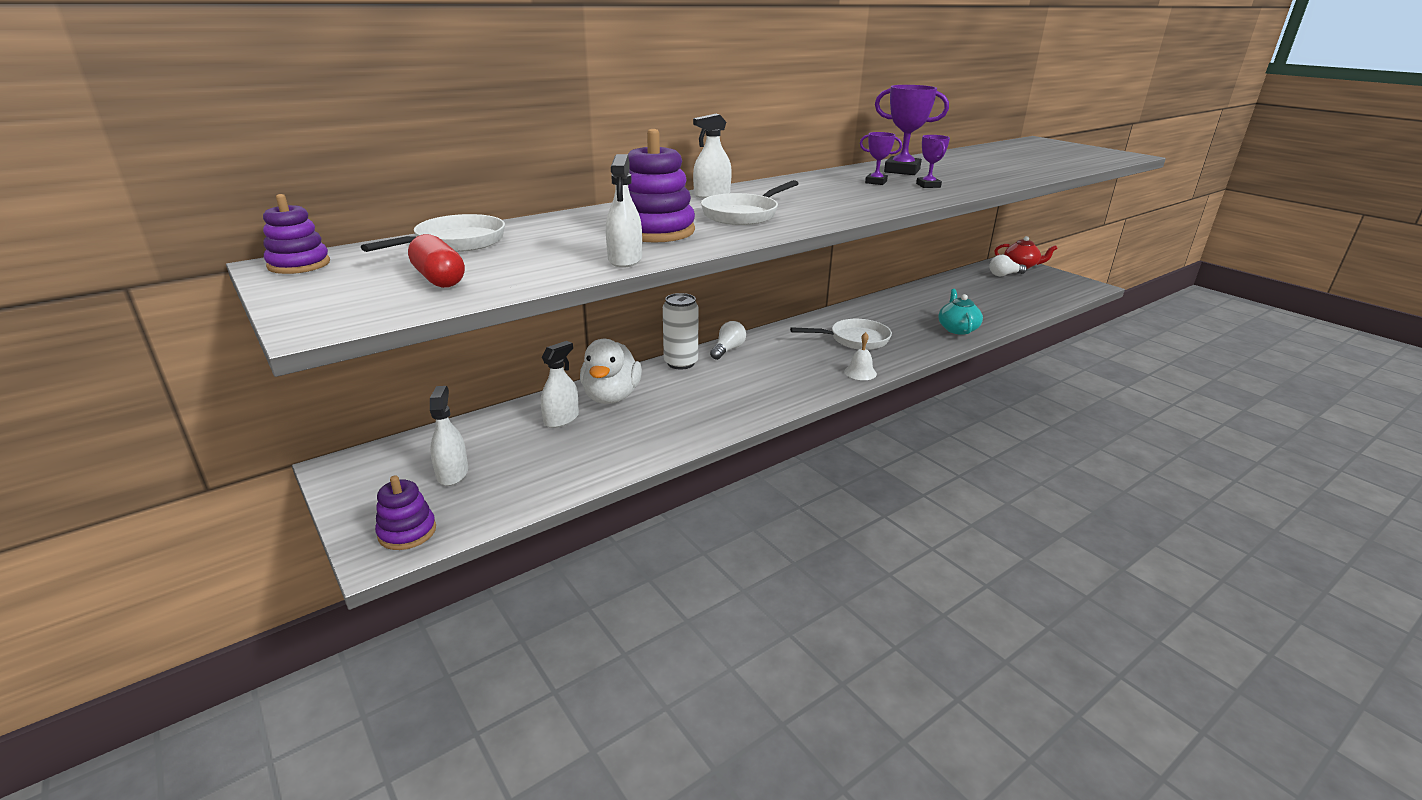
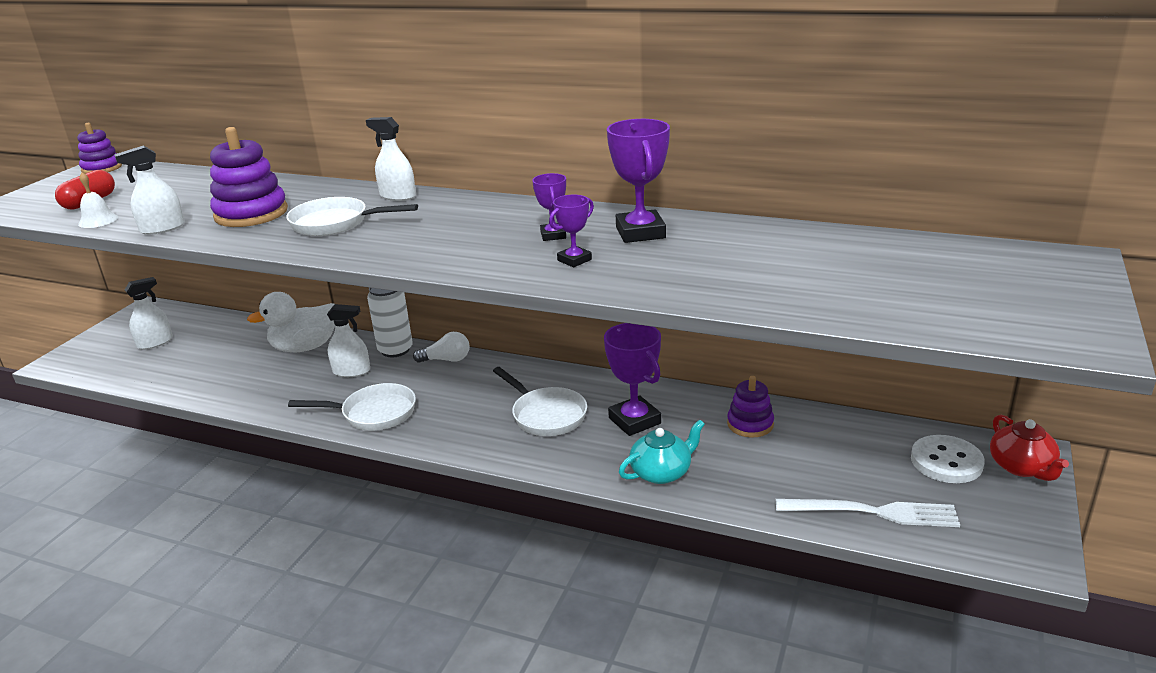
camera: 60 degrees right, 0 degrees up
(407, 532) = (80, 360): purple stacking toy -> purple stacking toy (750, 424)
(455, 243) = (172, 180): white pan -> white pan (373, 413)
(561, 419) = (254, 344): white spray bottle -> white spray bottle (351, 371)
(860, 372) = (460, 443): white bell -> white bell (98, 220)
(891, 320) = (634, 421): none -> purple trophy
(1004, 275) = (946, 461): white light bulb -> white button
(1036, 299) = (873, 512): none -> white fork

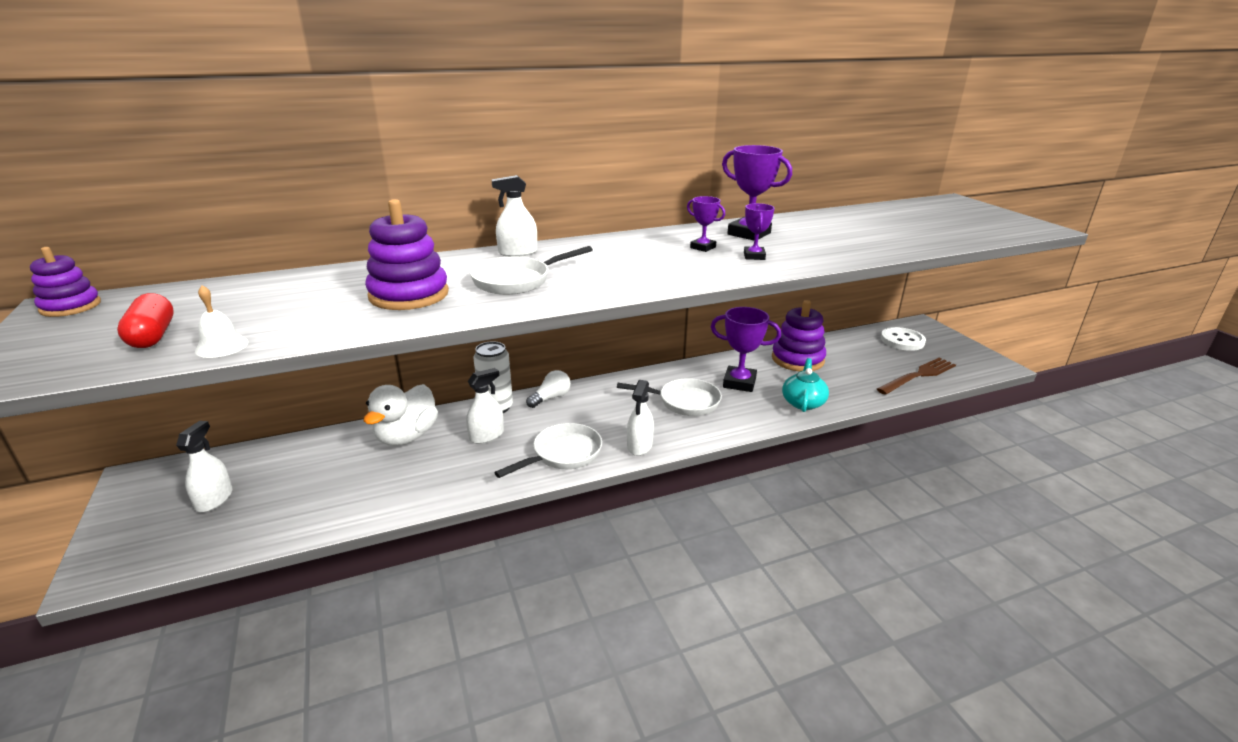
camera: 45 degrees left, 0 degrees up
(162, 228) = (336, 329): white spray bottle -> white spray bottle (640, 446)
(750, 424) = (797, 359): purple stacking toy -> purple stacking toy, size x1.62
(873, 512) = (918, 375): white fork -> brown fork
(1021, 467) = (929, 331): red teapot -> none

